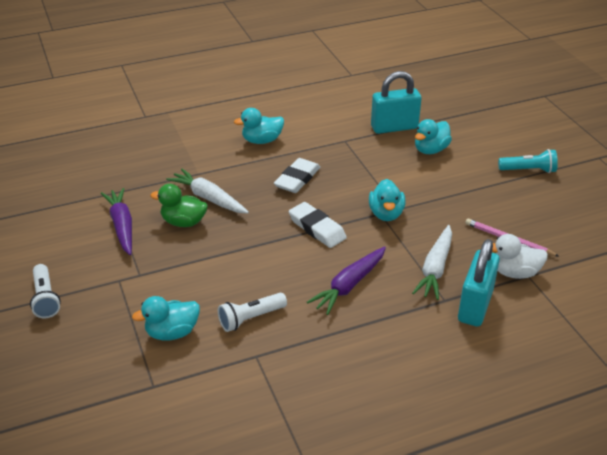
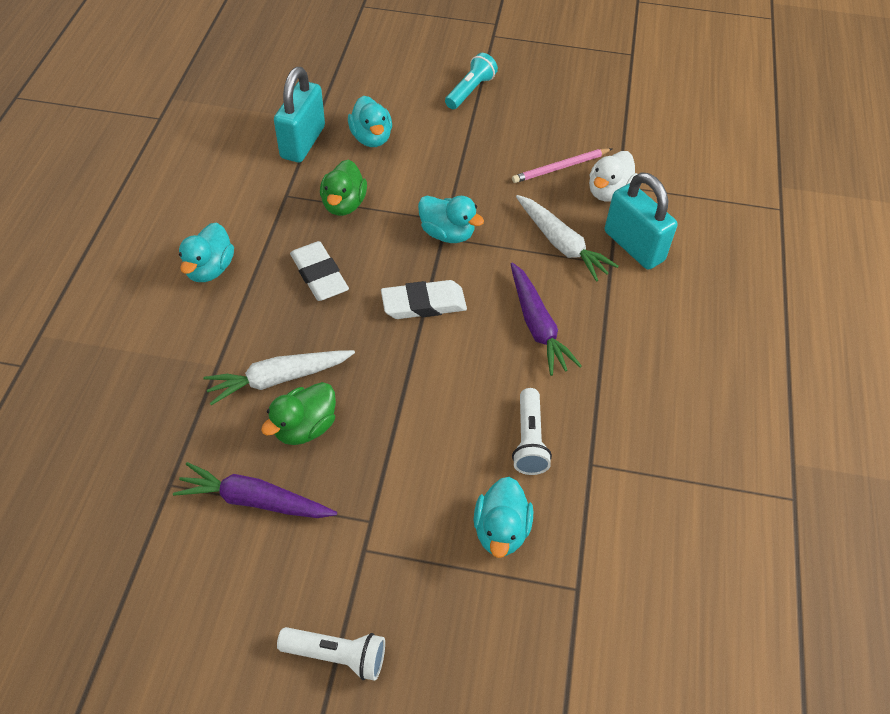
camera: 60 degrees left, 15 degrees up
(362, 164) = (344, 204): none -> green duck

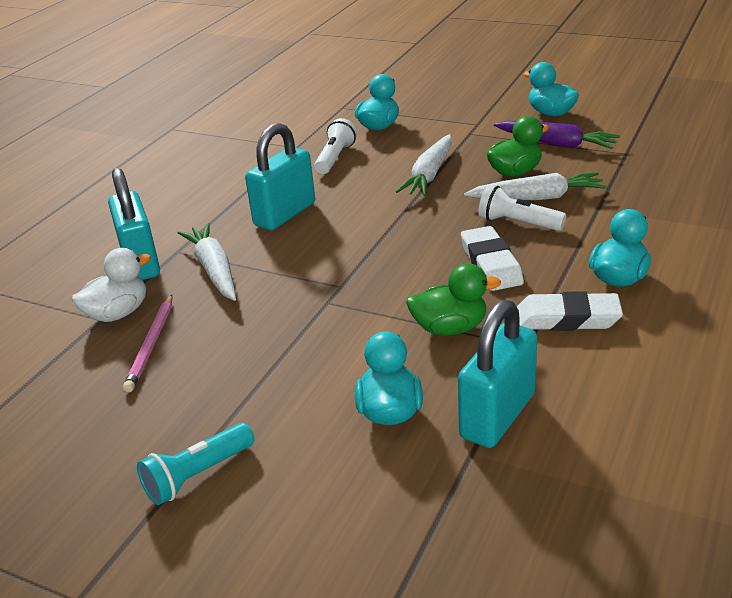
camera: 160 degrees left, 20 degrees down
(337, 655) = (501, 95): white flashlight -> white flashlight (517, 223)
(344, 204) = (450, 328): green duck -> green duck turned 60 degrees clockwise
(404, 413) = (429, 175): none -> white carrot
(423, 304) = (385, 235): white eraser -> white eraser (567, 318)
(447, 233) = (333, 289): turquoise duck -> turquoise duck (551, 113)
(537, 326) = (285, 214): purple carrot -> turquoise padlock
(560, 168) = (151, 345): pink pencil -> pink pencil turned 105 degrees clockwise

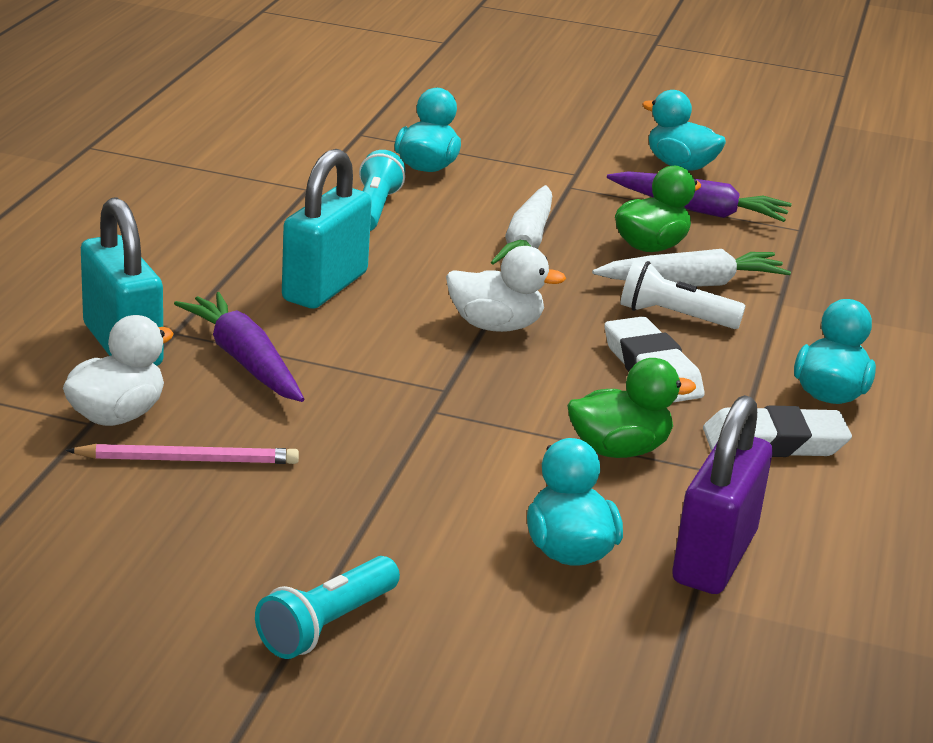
camera: 15 degrees left, 5 degrees down
(151, 345) = (188, 460): pink pencil -> pink pencil turned 90 degrees counterclockwise
(214, 270) = (244, 360): white carrot -> purple carrot
(335, 158) = (374, 209): white flashlight -> turquoise flashlight
(390, 236) = (495, 326): none -> white duck
(497, 416) = (714, 557): turquoise padlock -> purple padlock

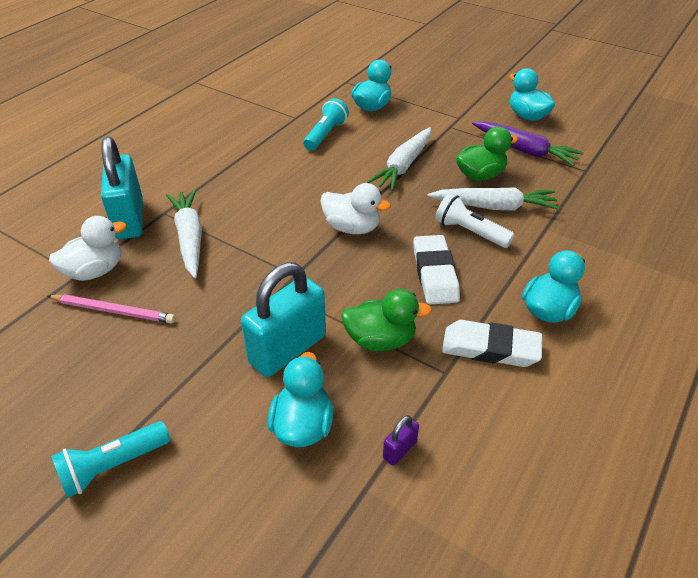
camera: 20 degrees right, 15 degrees up
(244, 360) = (190, 238): purple carrot -> white carrot
(325, 287) = (266, 188): turquoise padlock -> turquoise padlock (287, 349)
(714, 557) = (399, 450): purple padlock -> purple padlock, size x0.42

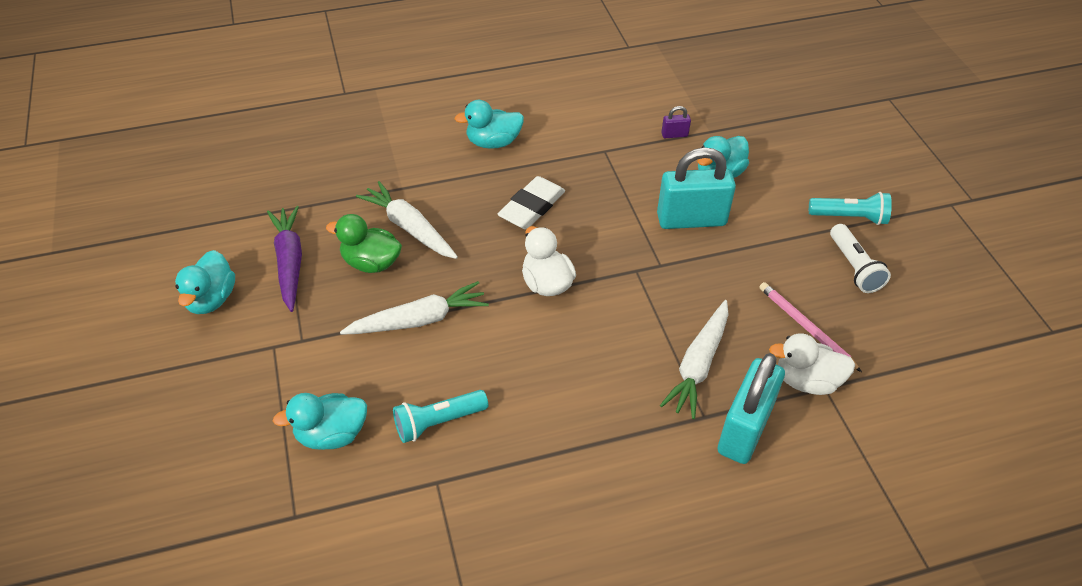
camera: 140 degrees left, 5 degrees up
(380, 340) = (623, 189): green duck -> none
(469, 232) = (461, 220): white flashlight -> white flashlight (854, 267)
(490, 348) = (560, 146): white eraser -> none

